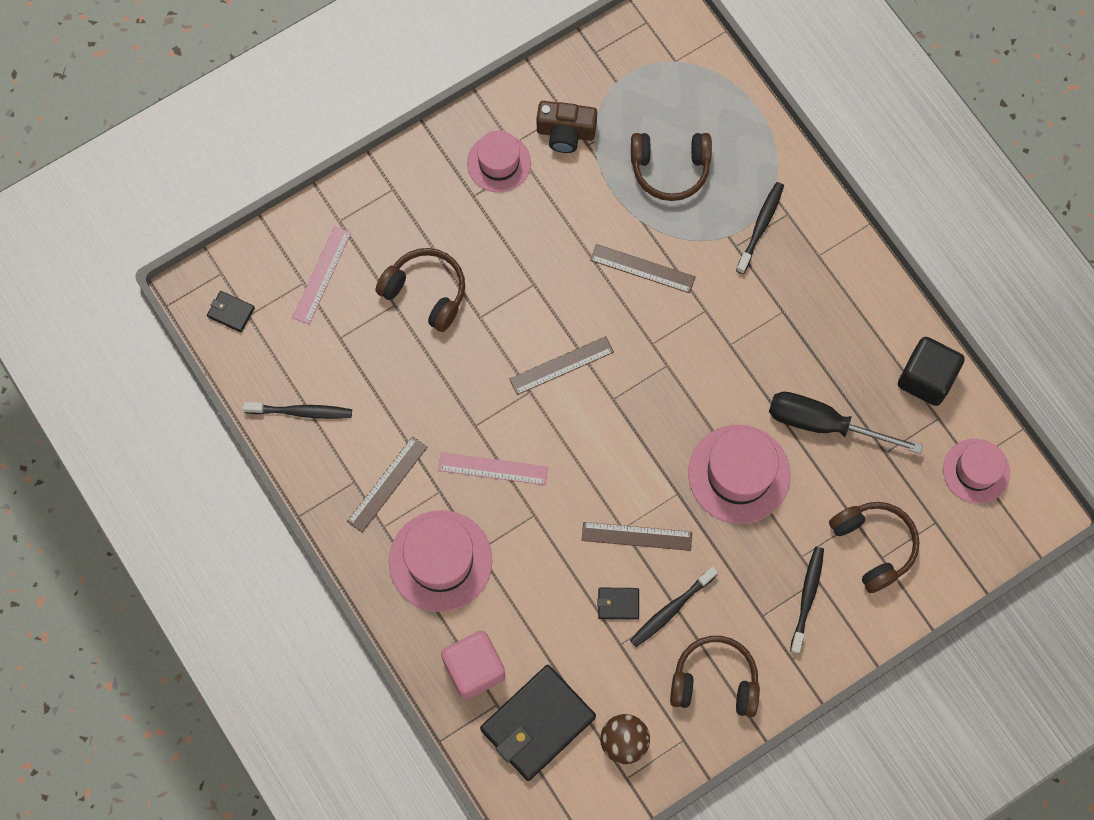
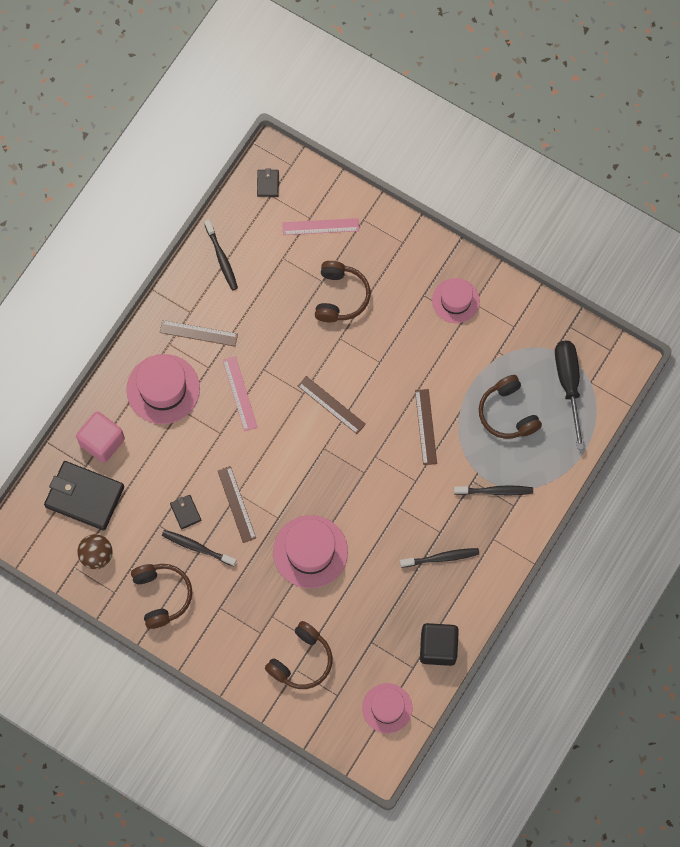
camera: 65 degrees right, 0 degrees up
(565, 133) = (499, 334): brown camera -> none
(807, 598) = (245, 631): black toothbrush -> black toothbrush (441, 558)
(824, 424) = (372, 593): black screwdriver -> black screwdriver (568, 385)

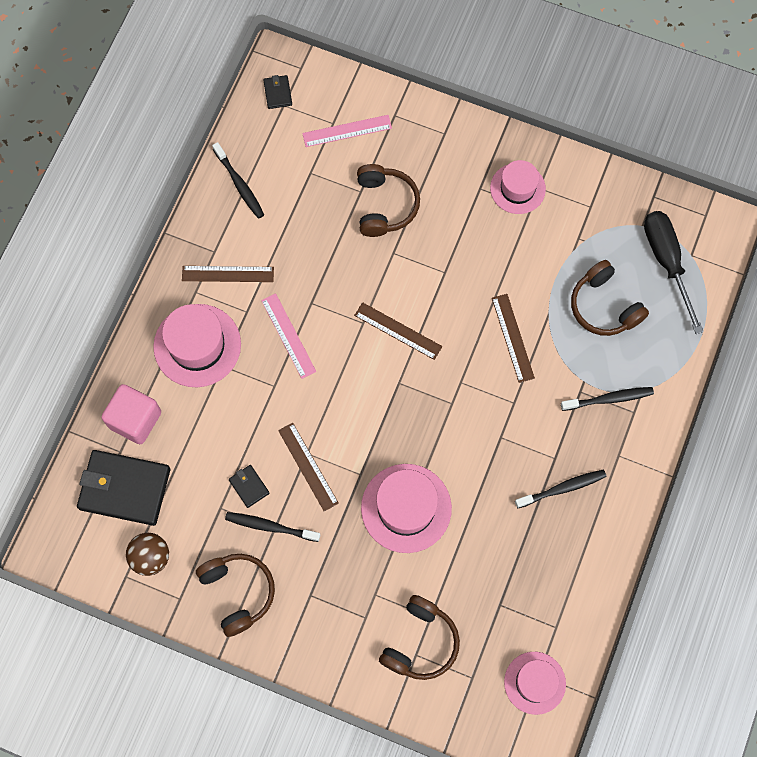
camera: 10 degrees left, 0 degrees up
(438, 647) = (580, 597): black cube -> none

